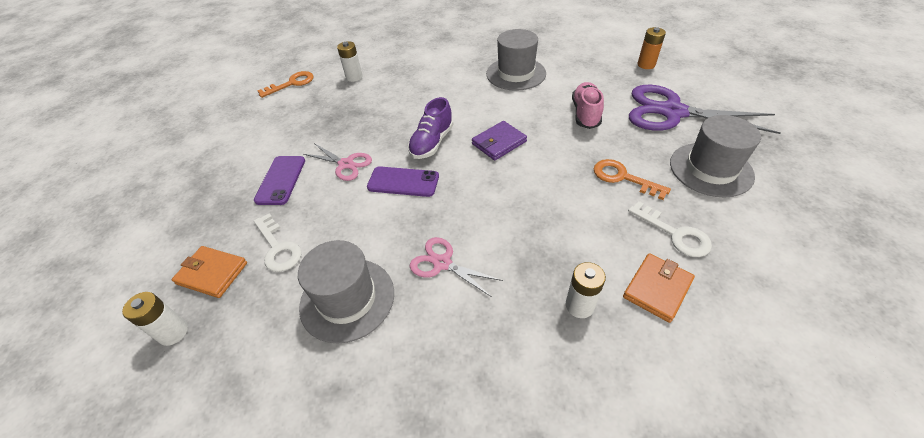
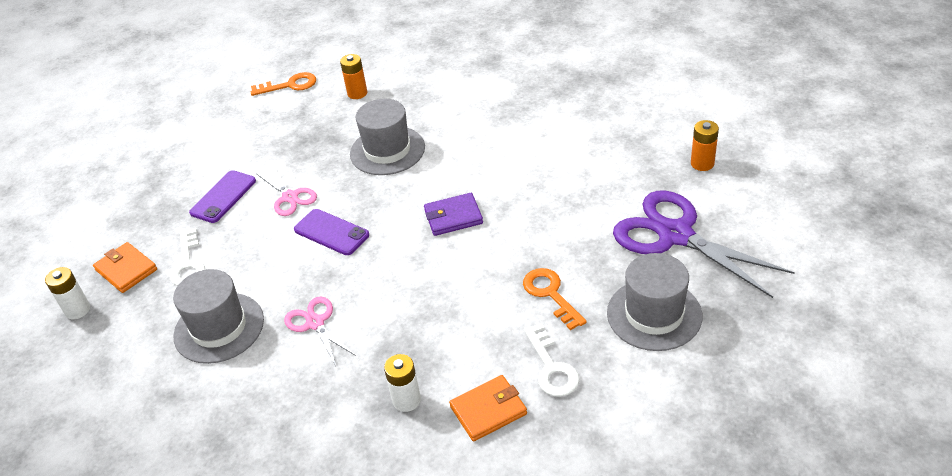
camera: 25 degrees right, 5 degrees down
(354, 77) = (357, 93): white battery -> orange battery
(432, 143) = (386, 197): purple shoe -> none
(516, 74) = (535, 135): grey hat -> grey hat (387, 150)
(585, 114) = (573, 209): pink shoe -> none

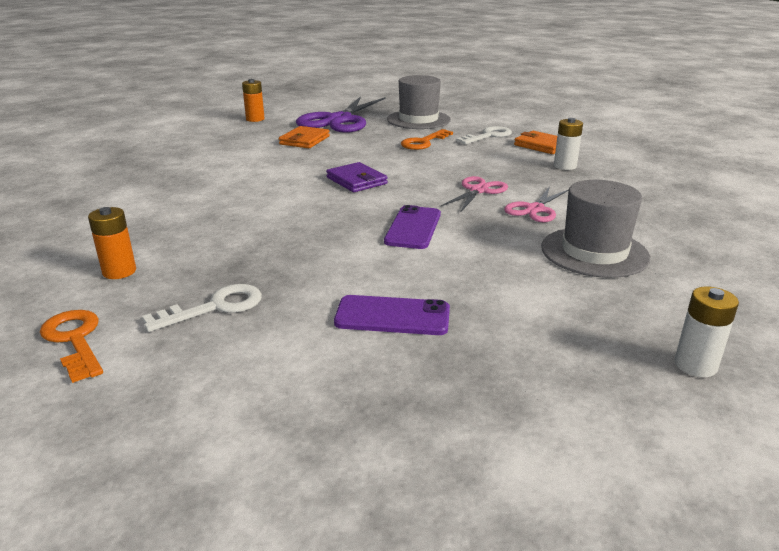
camera: 115 degrees left, 15 degrees down
(126, 270) = (590, 350): orange wallet -> orange wallet (304, 140)
(188, 263) = (532, 302): white key -> white key (214, 307)
(290, 197) = (368, 265): pink scissors -> pink scissors (479, 190)
(387, 150) = (257, 227): grey hat -> none

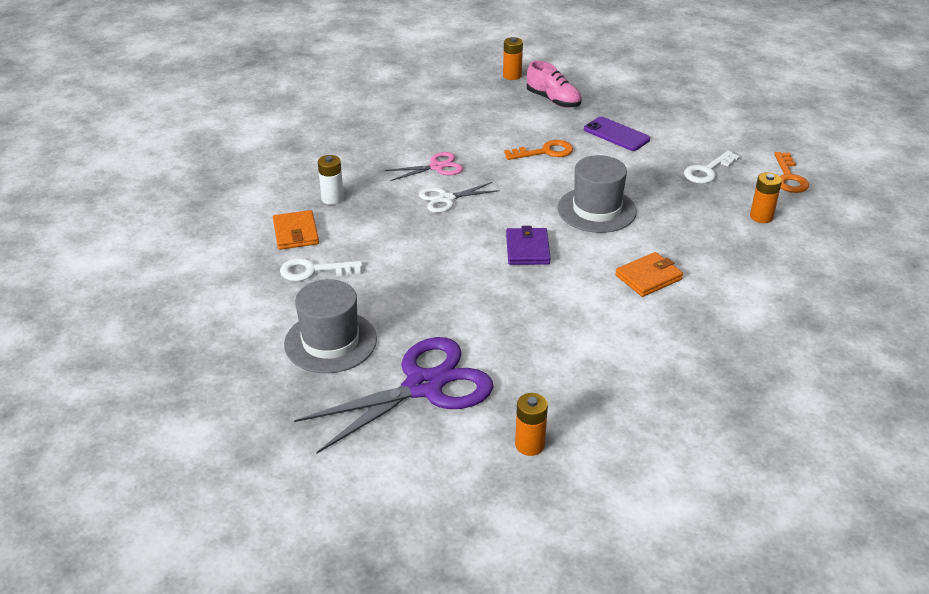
camera: 145 degrees left, 10 degrees up
(214, 307) = (708, 171): white key -> white key turned 45 degrees counterclockwise
(304, 140) = (512, 348): orange wallet -> orange wallet (648, 277)
(413, 228) = (540, 183): purple phone -> none
(424, 142) = (393, 287): orange key -> orange key (544, 152)
(479, 190) = (446, 199): pink scissors -> white scissors
(556, 340) = (553, 100): none -> pink shoe
(594, 252) = (458, 127): grey hat -> grey hat (596, 210)
(695, 365) = (512, 75): white battery -> orange battery

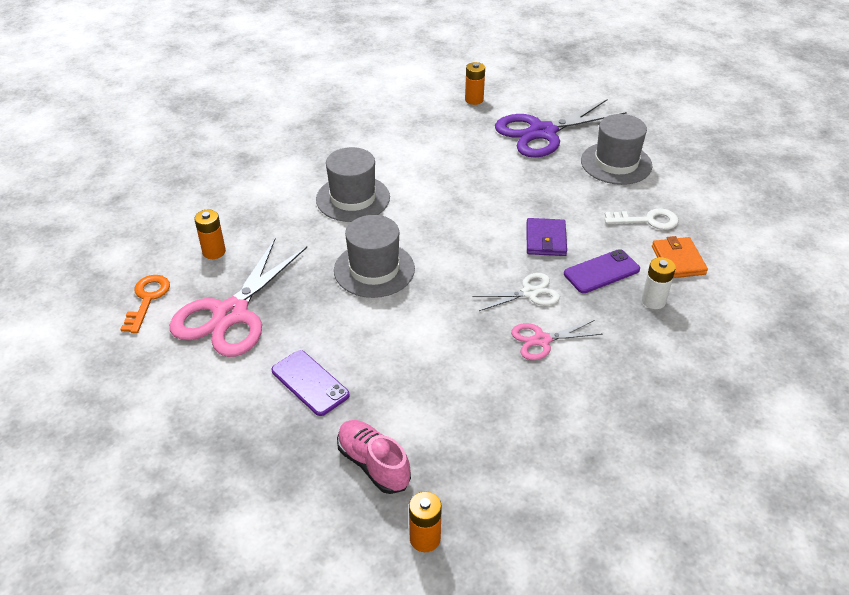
camera: 175 degrees left, 5 degrees up
(375, 219) = (601, 272): none -> purple phone
(527, 249) = (452, 230): purple wallet -> purple wallet (545, 240)
(544, 152) = (409, 357): orange key -> none
(648, 277) = (353, 198): orange wallet -> grey hat
(708, 171) = (230, 314): white key -> pink scissors

